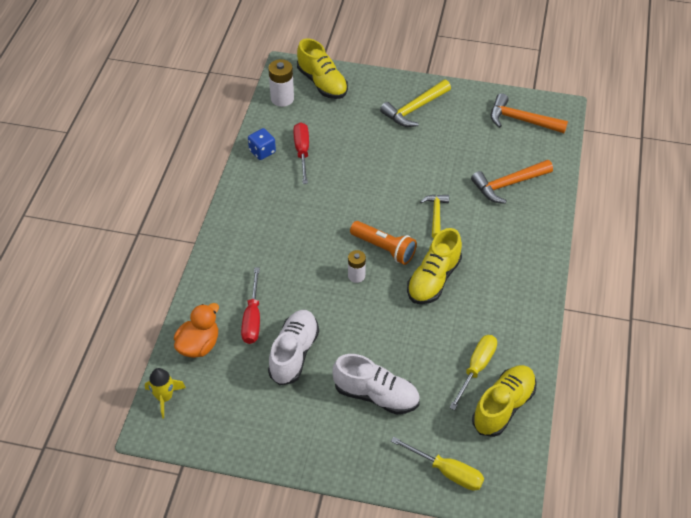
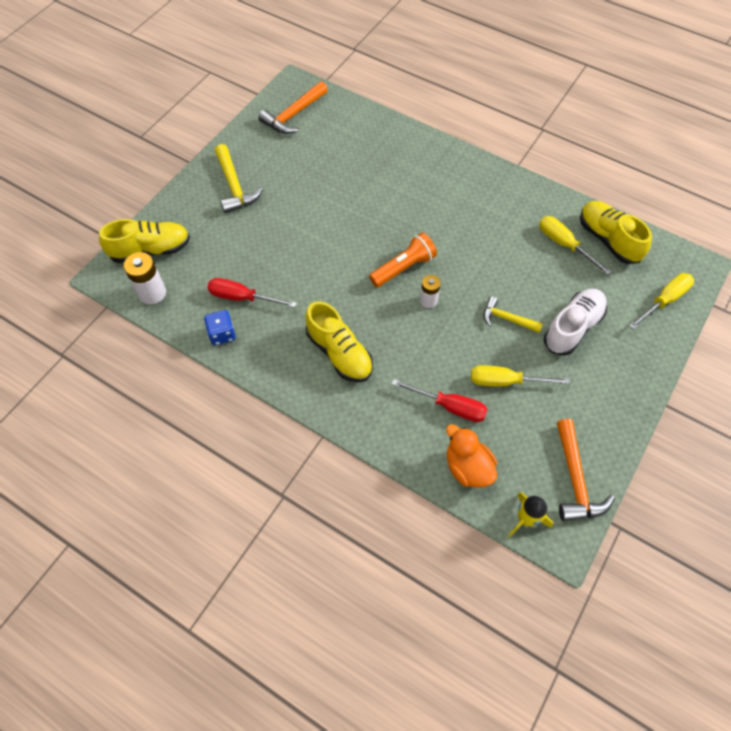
camera: 70 degrees left, 10 degrees up
(294, 353) = (505, 381): white shoe -> yellow screwdriver
(433, 279) = (455, 242): yellow shoe -> yellow shoe (339, 353)
(436, 214) = (379, 215): yellow hammer -> yellow hammer (507, 319)
(508, 184) = (367, 151): orange hammer -> orange hammer (575, 479)

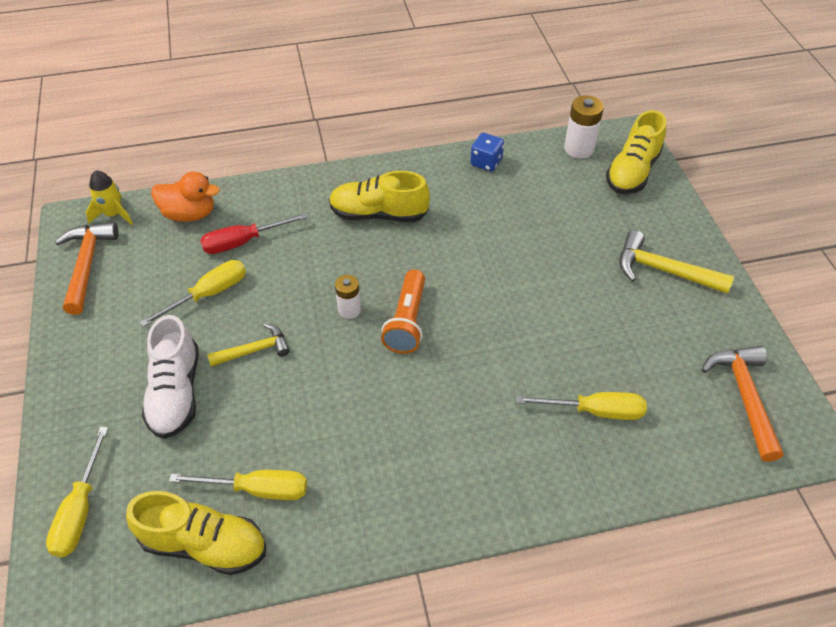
camera: 135 degrees right, 10 degrees down
(242, 297) = (509, 194): red screwdriver -> none
(366, 158) = (594, 411): none -> yellow screwdriver
(575, 479) = (87, 265): orange hammer -> orange hammer turned 45 degrees clockwise

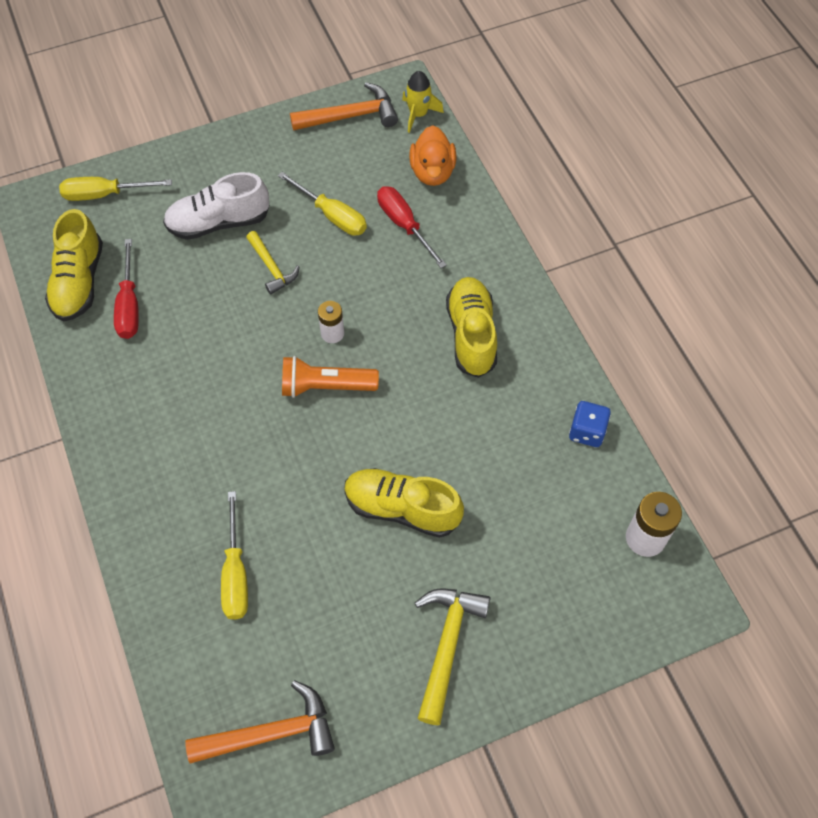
camera: 80 degrees right, 10 degrees up
(257, 489) = (129, 305): yellow screwdriver -> red screwdriver
(632, 171) = (618, 607): yellow shoe -> yellow shoe (402, 509)

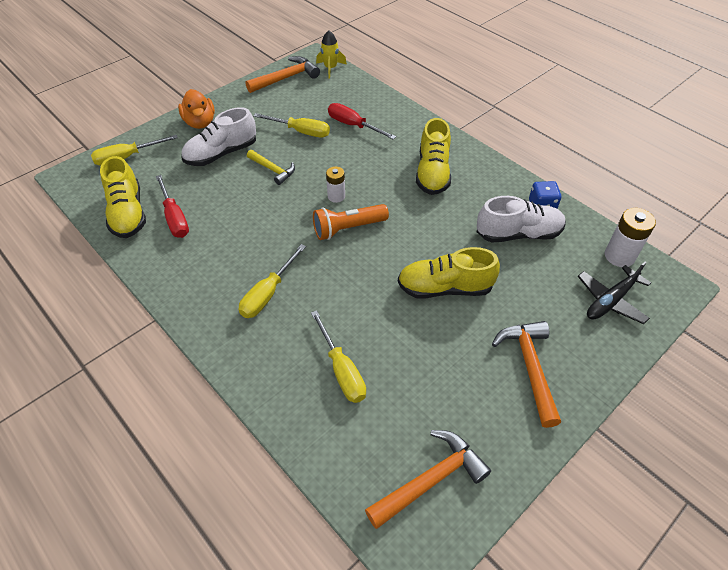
camera: 20 degrees left, 10 degrees down
(195, 447) = (268, 293): none -> yellow screwdriver
(432, 172) = (356, 94): orange duck -> orange duck (200, 122)
(447, 646) = (529, 367): yellow hammer -> orange hammer
(471, 335) = (432, 173): yellow shoe -> yellow shoe turned 150 degrees counterclockwise
(533, 463) = (518, 234): none -> white shoe
(595, 595) = (610, 300): none -> black plane

